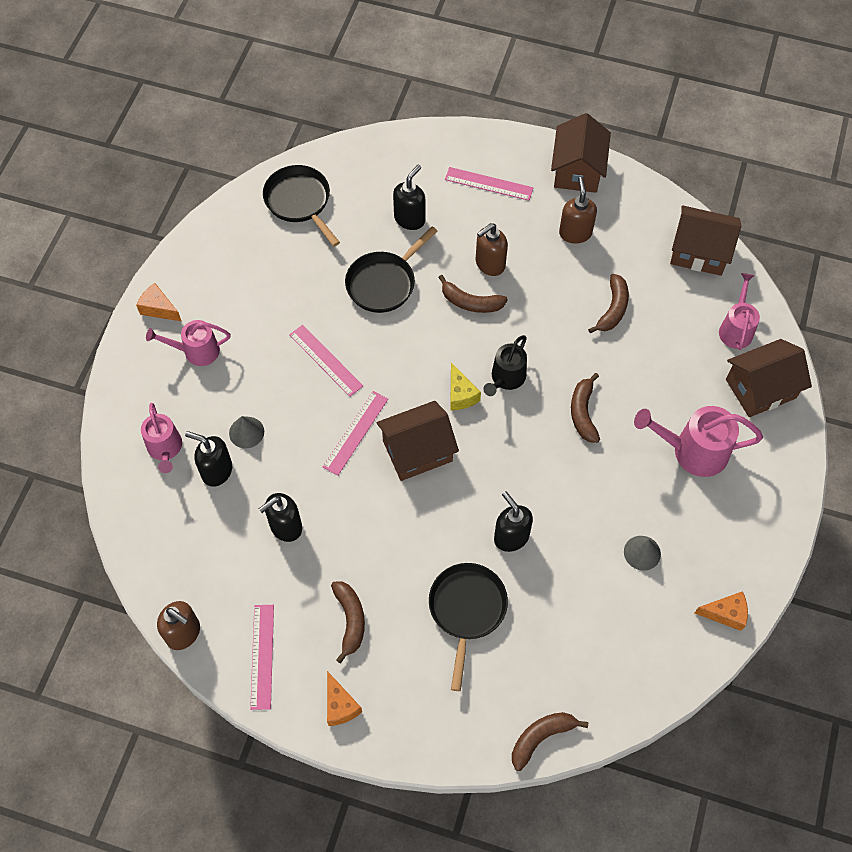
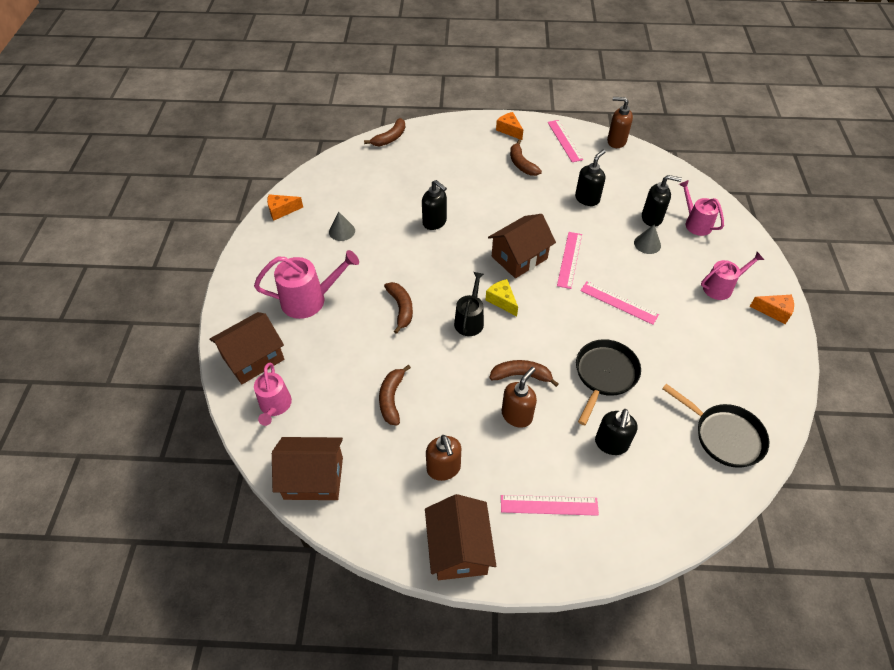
camera: 165 degrees right, 10 degrees down
(466, 610) = (451, 181): black pan -> none

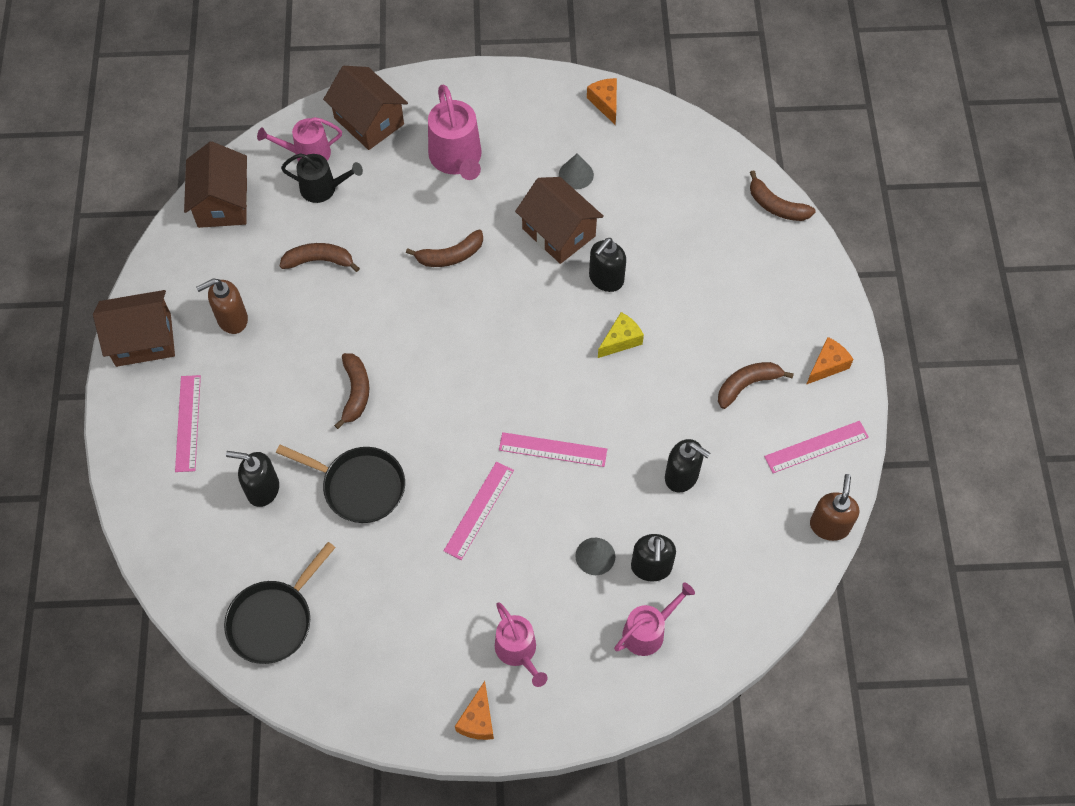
camera: 85 degrees right, 10 degrees up
(470, 320) = (436, 332): black watering can -> black watering can (323, 188)
(502, 301) = (471, 367): yellow cheese -> yellow cheese (621, 340)
(517, 415) = (299, 389): brown soap dispenser -> none
(519, 257) = (550, 386): brown house -> brown house (558, 232)

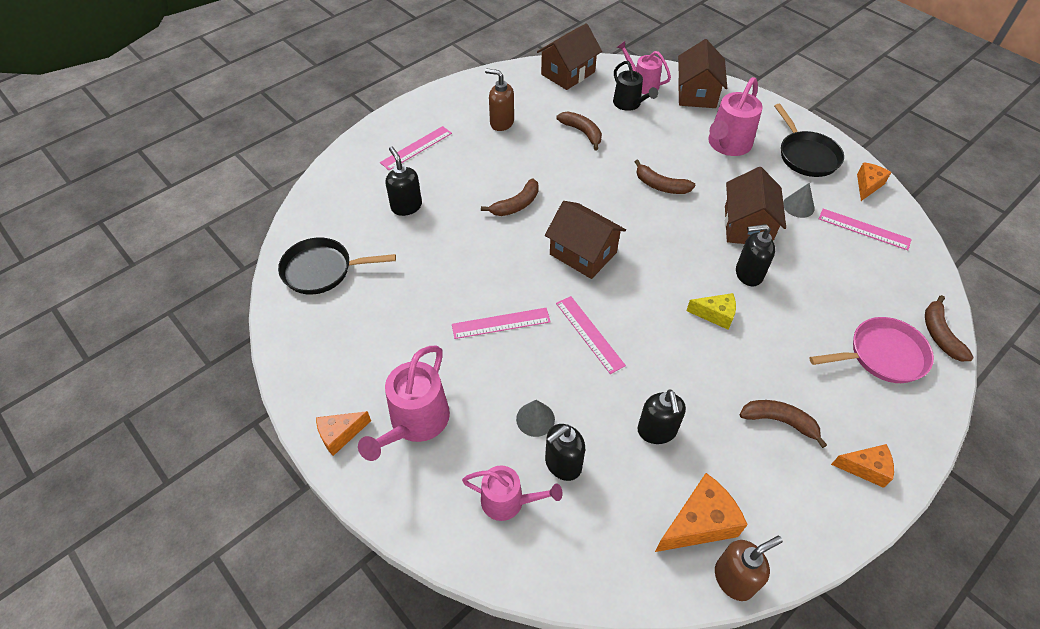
camera: 50 degrees right, 10 degrees down
(143, 340) = (448, 98): brown house -> brown house (583, 253)
(359, 486) = (454, 249): black pan -> black pan (806, 155)
(518, 651) = (415, 422): pink watering can -> pink watering can, size x1.51
(758, 262) = (882, 355): none -> pink pan
(774, 512) = (699, 523): none -> orange cheese
(816, 447) = (789, 513): pink ruler -> pink ruler (864, 229)

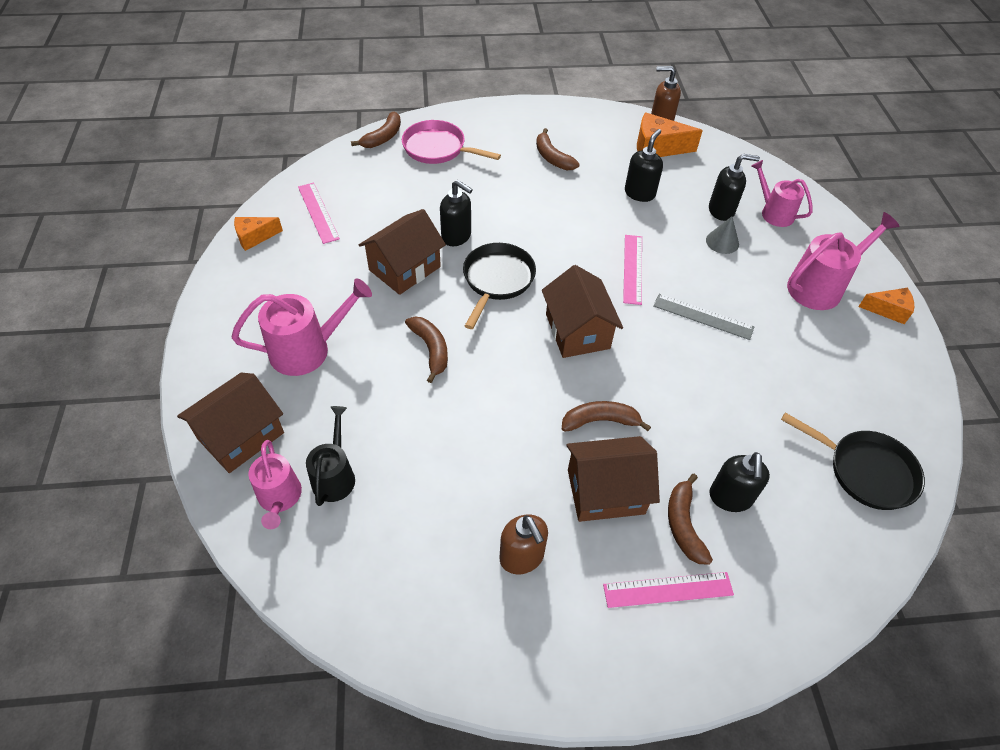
camera: 145 degrees left, 0 degrees up
(501, 323) = (703, 316): pink ruler -> grey ruler
(568, 73) = (347, 592): brown house -> brown house (605, 491)
(582, 132) = (437, 470): brown banana -> brown banana (683, 524)
(715, 315) = (519, 227): yellow cheese -> none
(798, 206) = (338, 257): grey cone -> none
(806, 155) = (255, 292): black pan -> black pan (497, 280)
(865, 468) = (530, 118): orange cheese -> none

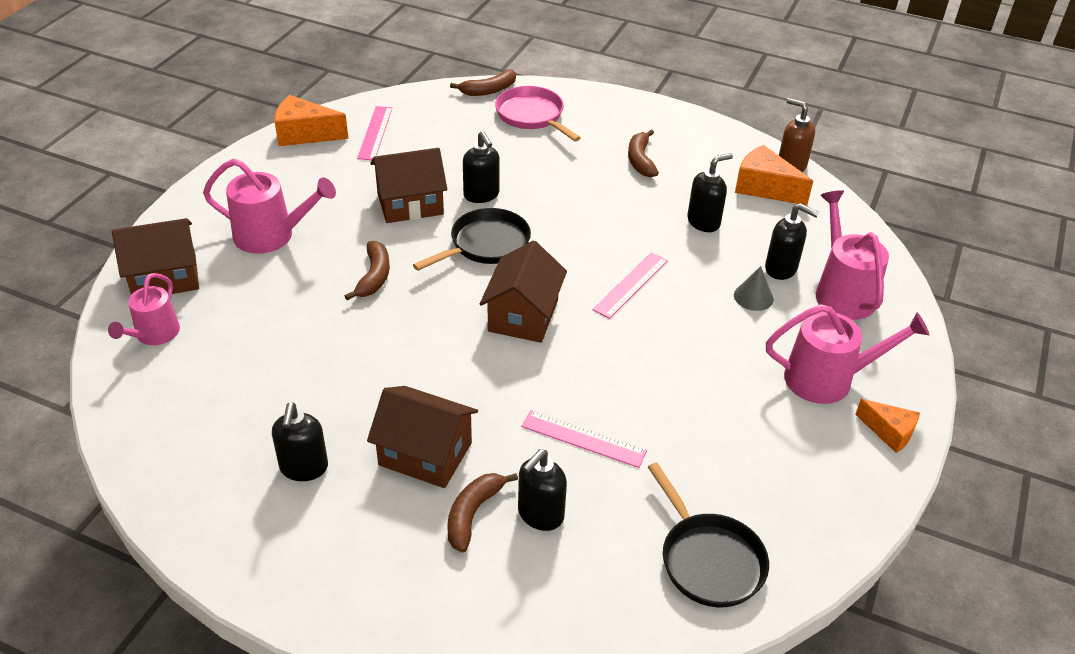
camera: 30 degrees right, 10 degrees down
(254, 237) = (305, 134): orange cheese -> orange cheese, size x1.57
(335, 476) = (209, 338): black watering can -> none
(522, 557) = (304, 468): brown soap dispenser -> black soap dispenser
(600, 421) = (474, 397): brown banana -> none
(668, 589) = (408, 556): pink ruler -> pink ruler (583, 439)
(703, 316) = (665, 354): grey ruler -> none
(774, 213) = (842, 292): pink watering can -> pink watering can, size x1.51

